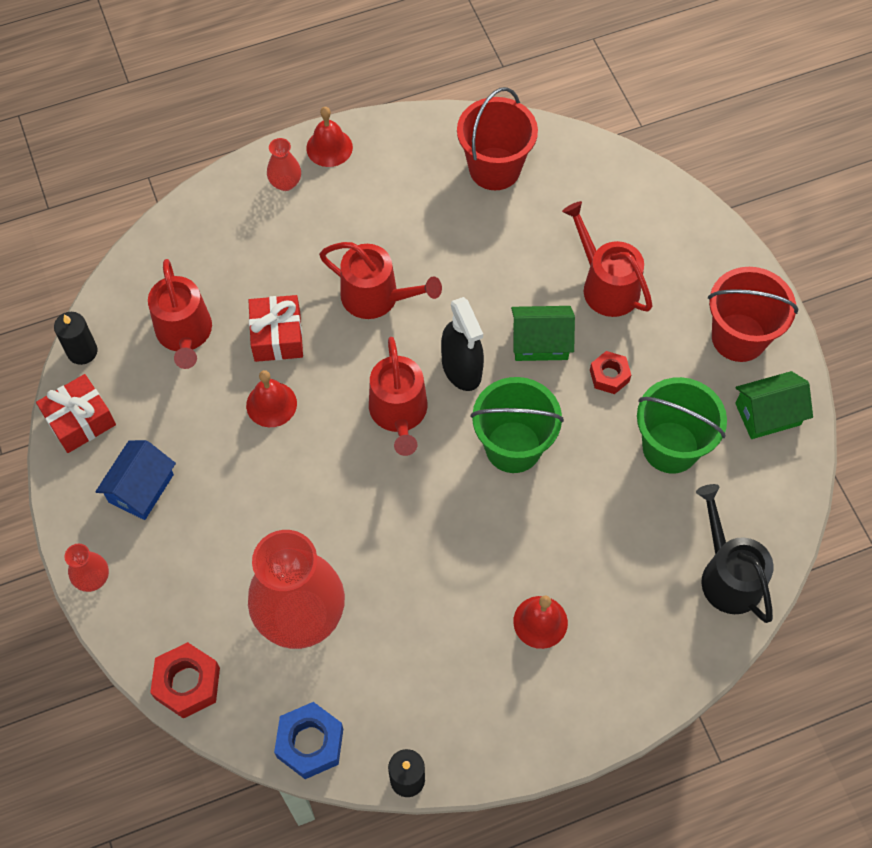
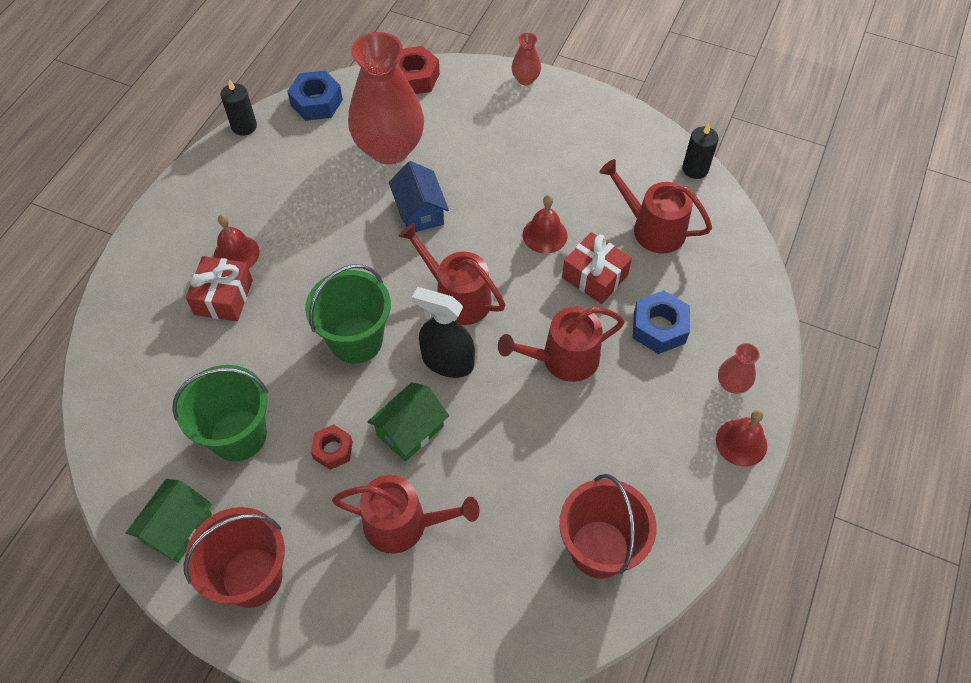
camera: 135 degrees right, 5 degrees down
(80, 420) = (641, 136): red gift -> red gift (223, 297)
(141, 488) = (559, 134): blue house -> blue house (420, 211)
(282, 259) = (659, 328): none -> blue nut
(728, 576) = (124, 379): black watering can -> none

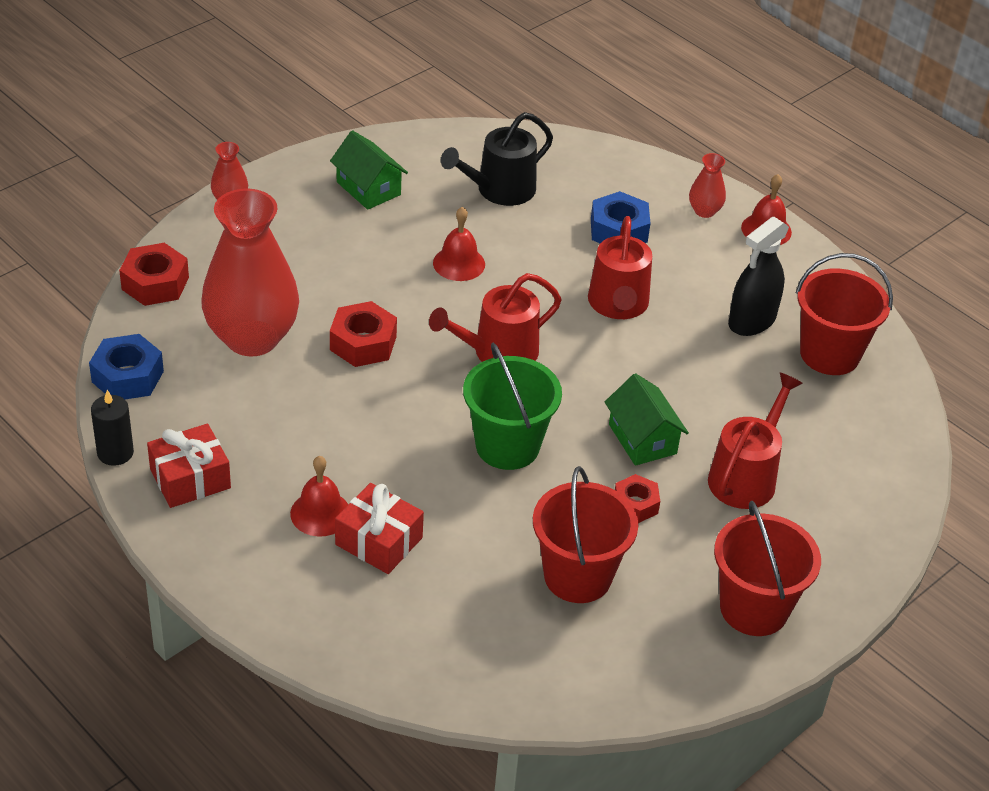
camera: 70 degrees left, 15 degrees down
(177, 528) = (669, 657): green house -> green house (368, 188)
(238, 435) = (577, 576): green bucket -> red bucket
(420, 211) = (363, 343): blue house -> red nut
(447, 362) = (575, 386): black spray bottle -> black spray bottle (752, 321)
(594, 276) = (533, 249): red gift -> red gift (190, 478)
(652, 228) = (500, 190): red watering can -> black watering can
(695, 169) = (445, 135): black candle -> none

